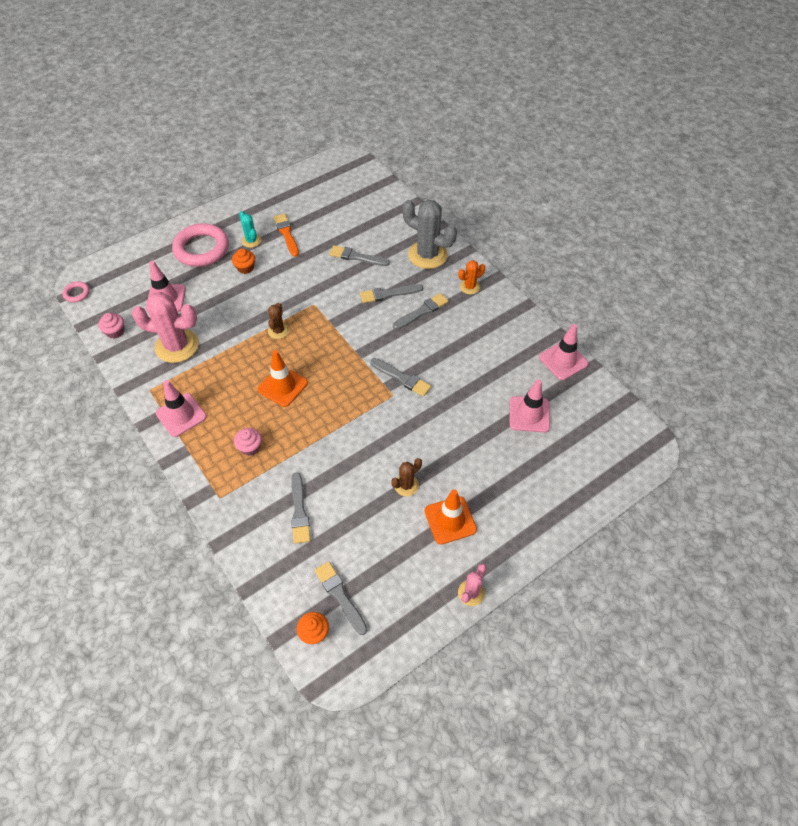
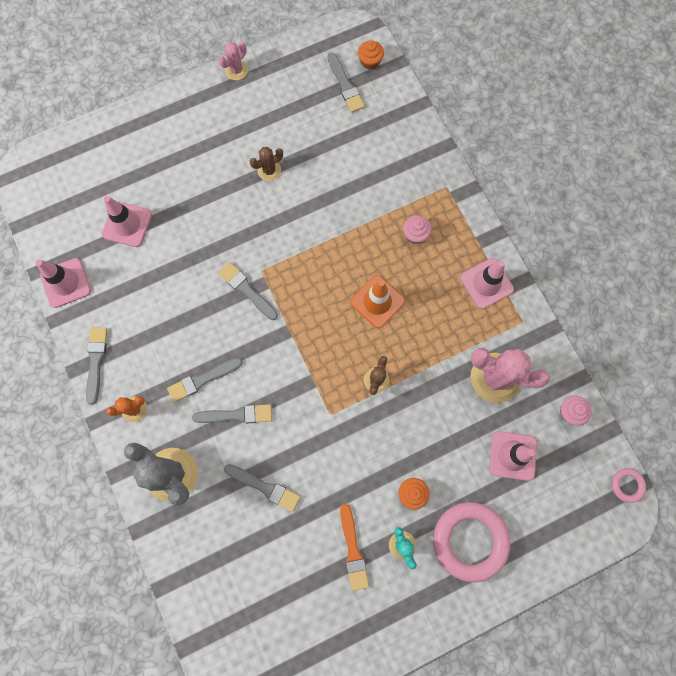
camera: 170 degrees left, 20 degrees up
(299, 511) = (372, 162): grey brush -> grey brush (96, 361)
(450, 520) = (237, 132): orange traffic cone -> none

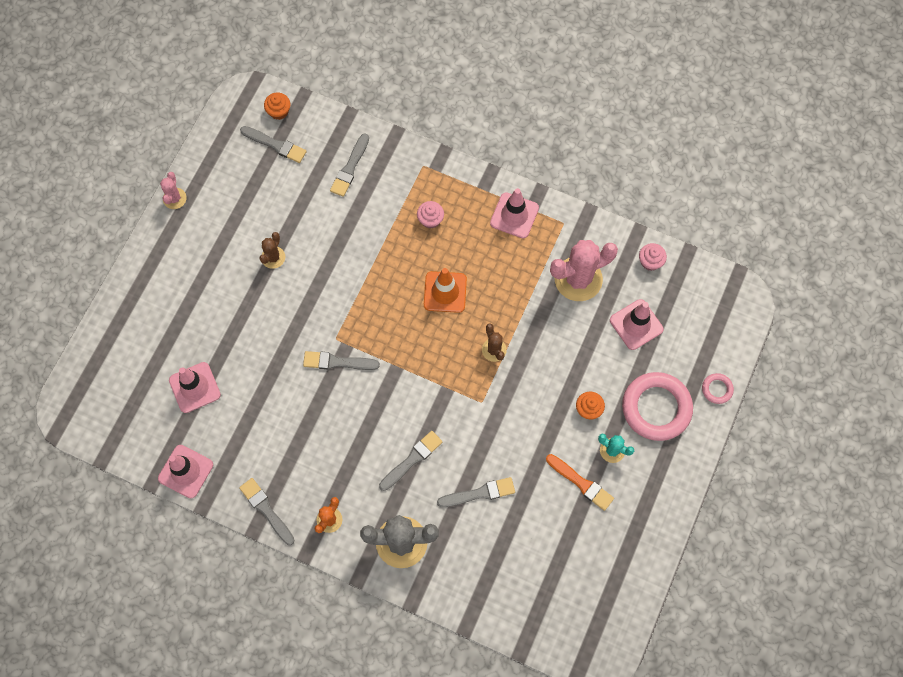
camera: 40 degrees left, 5 degrees down
(202, 380) = (363, 455): grey brush -> grey brush (350, 168)
(627, 485) = (729, 281): pink ring -> pink ring (717, 389)

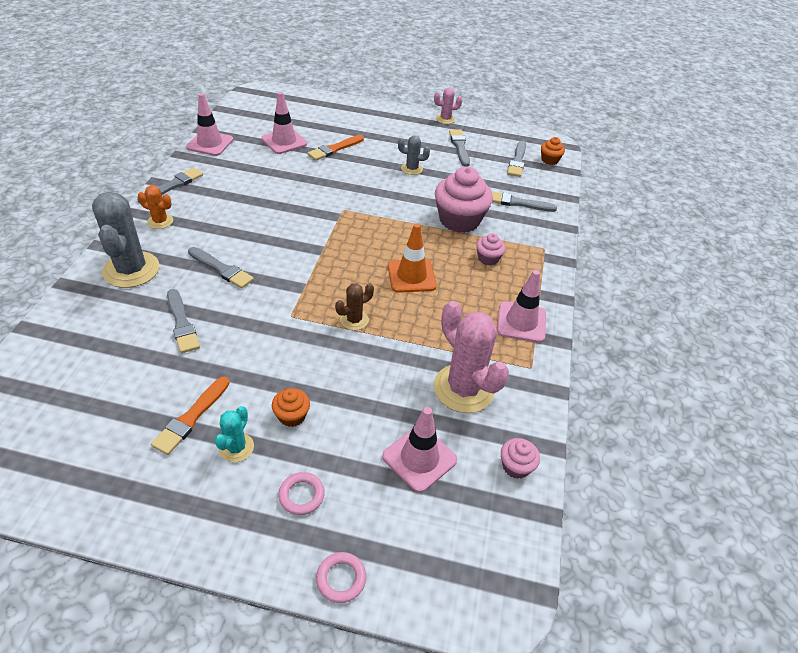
camera: 75 degrees right, 25 degrees down
(220, 333) = (334, 149): none -> orange brush
(273, 257) = (412, 169): brown cactus -> grey cactus
(337, 362) = (320, 212): grey brush -> grey brush (459, 147)
(369, 230) = (459, 220): none -> pink cupcake
(656, 408) = (301, 495): pink ring -> pink ring, size x0.45

